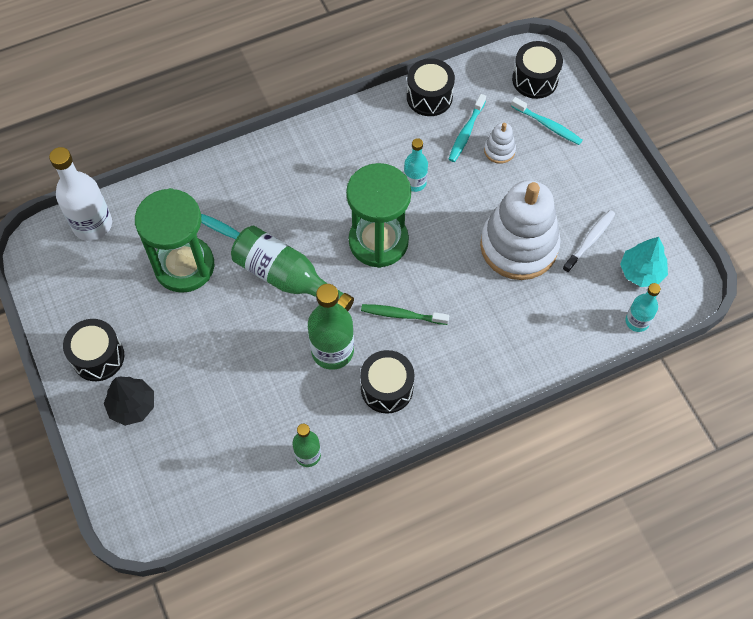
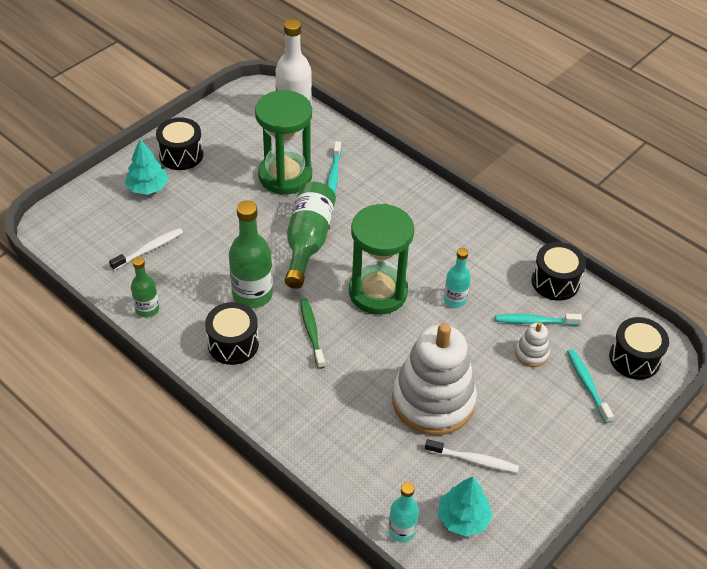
camera: 65 degrees right, 15 degrees down
(132, 406) = (148, 187): black tree -> turquoise tree
(226, 430) = (149, 249): none -> white toothbrush
(547, 125) = (587, 385): turquoise toothbrush -> turquoise toothbrush turned 150 degrees clockwise

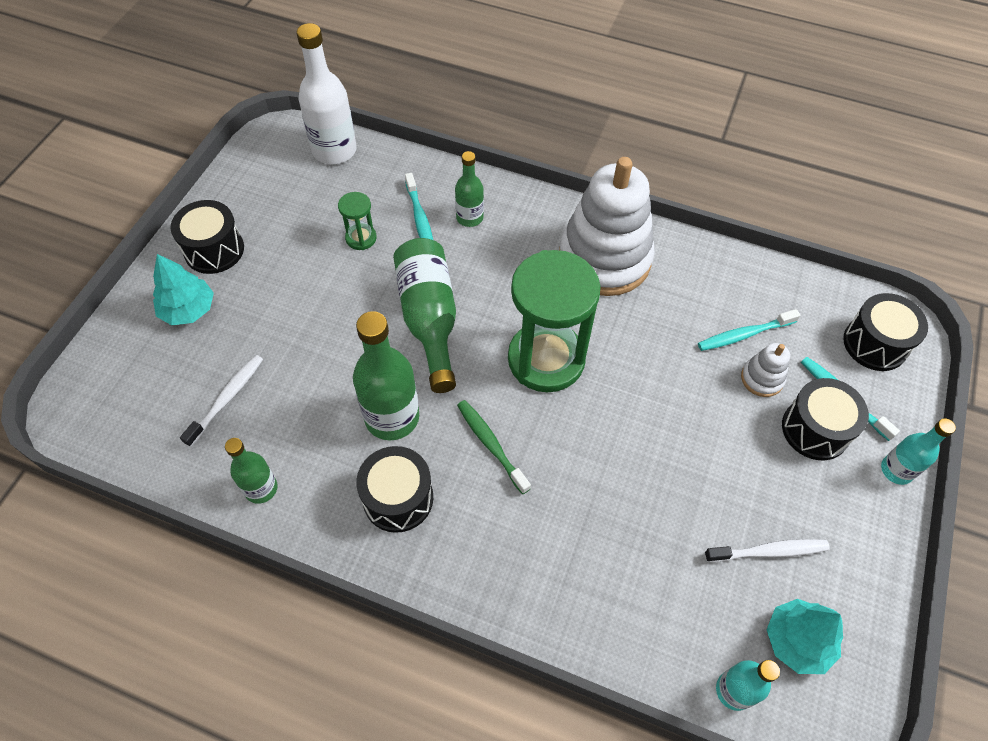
camera: 20 degrees left, 10 degrees up
(285, 176) = (361, 238): green hourglass -> green hourglass, size x0.44
(370, 184) = (469, 217): none -> green bottle
(433, 401) = (682, 486): white stacking toy -> white stacking toy (604, 259)
(455, 299) = (640, 337): turquoise bottle -> turquoise bottle (896, 470)
(555, 282) = (741, 275): black drum -> black drum (815, 429)

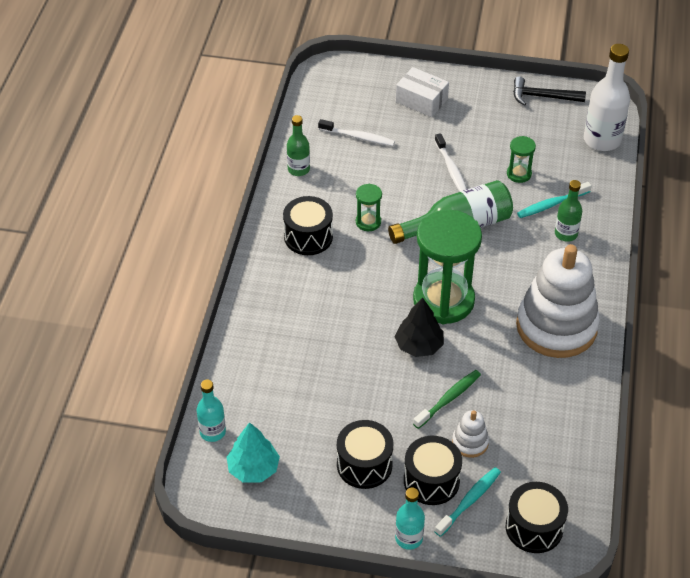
camera: 80 degrees right, 10 degrees down
(188, 310) = (421, 100): turquoise tree -> white box
(214, 250) = (477, 99): black drum -> black drum (364, 465)
(240, 185) = (542, 97): none -> black hammer
(392, 417) = (368, 222): green bottle -> green hourglass
(491, 445) = (361, 279): green toothbrush -> green toothbrush (448, 399)
(613, 401) = (419, 345): none -> black tree
(744, 334) = (511, 429): turquoise toothbrush -> none
(768, 551) = (317, 450): white toothbrush -> white toothbrush (451, 169)

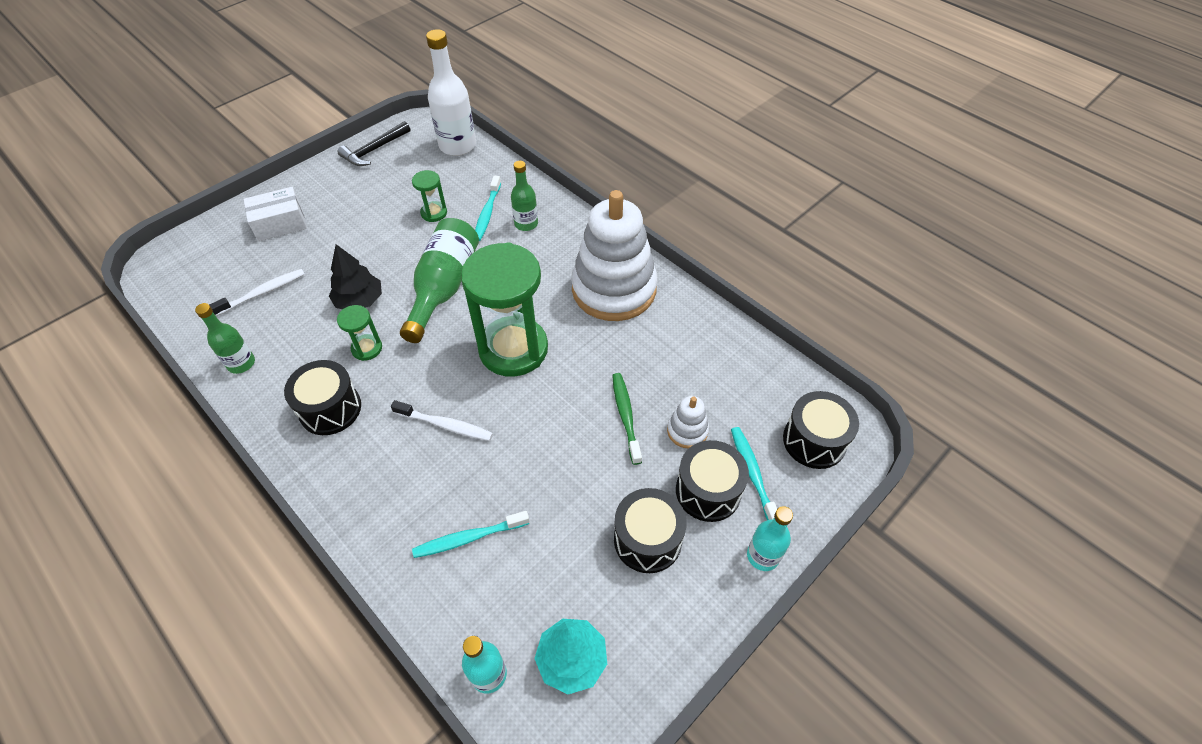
camera: 55 degrees left, 5 degrees up
(285, 368) = (469, 538): none -> turquoise toothbrush
(419, 345) = (546, 400): black tree -> black tree (360, 301)
(451, 169) = (378, 251): white toothbrush -> white toothbrush (445, 425)

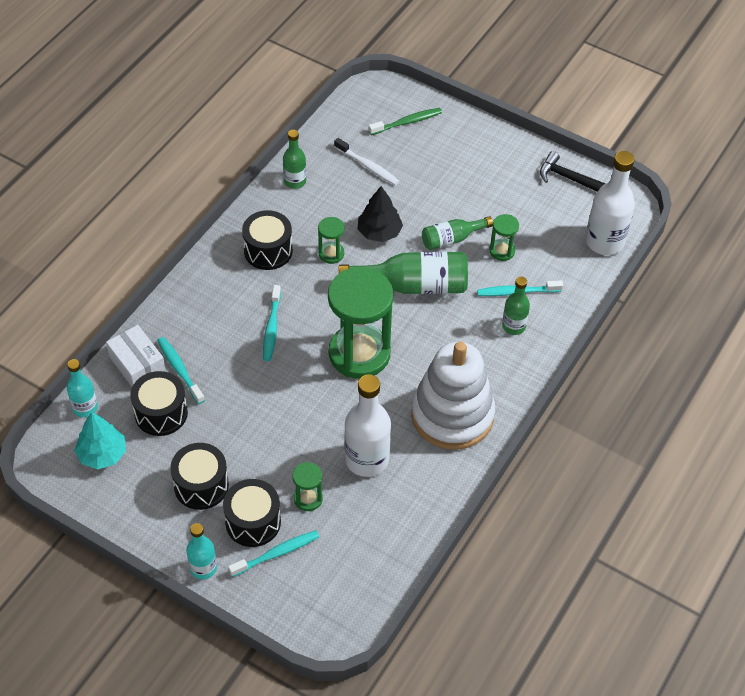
camera: 75 degrees right, 0 degrees up
(280, 223) = (448, 147): white box -> white box (137, 364)
(400, 245) = (452, 239): none -> green bottle
(445, 425) = (271, 328): white toothbrush -> turquoise toothbrush
(626, 416) = (311, 450): green toothbrush -> green toothbrush (407, 122)
(649, 368) = (366, 459): none -> white bottle
(687, 431) = (308, 498): white stacking toy -> green hourglass
(814, 441) = (322, 600): black drum -> black drum (161, 413)

